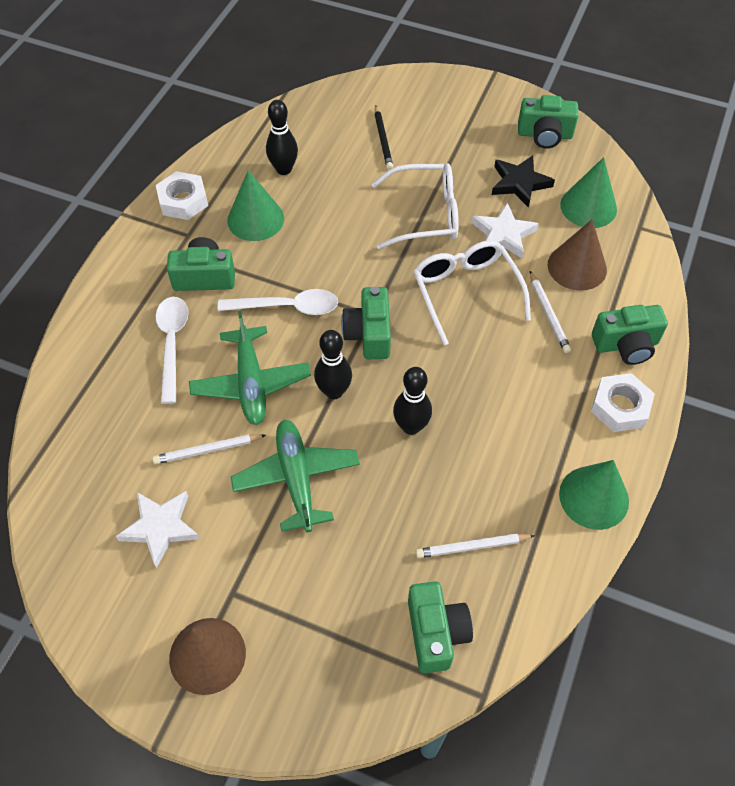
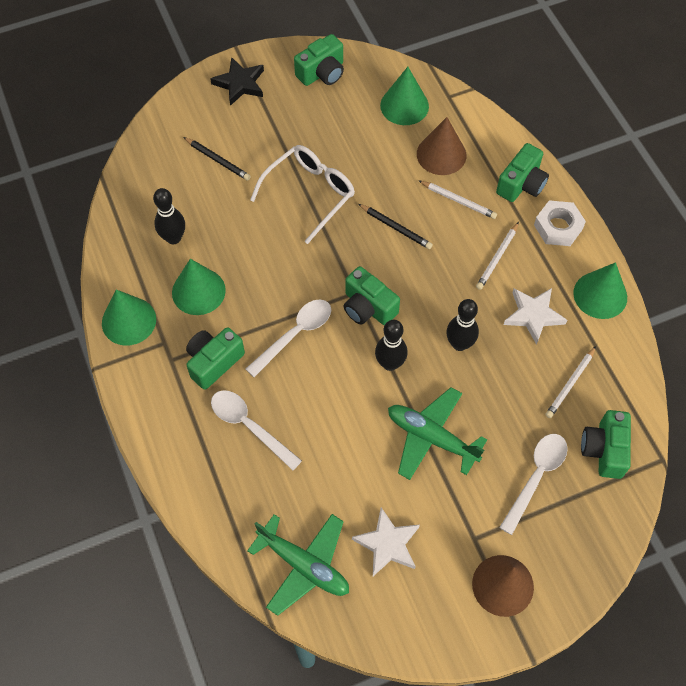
camera: 45 degrees left, 5 degrees up
(183, 201) = (129, 321): white nut -> green cone
(207, 450) = (357, 471): white pencil -> white pencil (497, 258)
(251, 383) = (332, 405): green plane -> green plane (304, 565)
(345, 595) = (536, 477): none -> white spoon
(436, 633) = (604, 450): green camera -> green camera turned 120 degrees counterclockwise
(466, 293) = (396, 228): white glasses -> black pencil
(503, 234) = (374, 168): white star -> white star (533, 315)
(519, 183) = (344, 122): black star -> black star (240, 84)

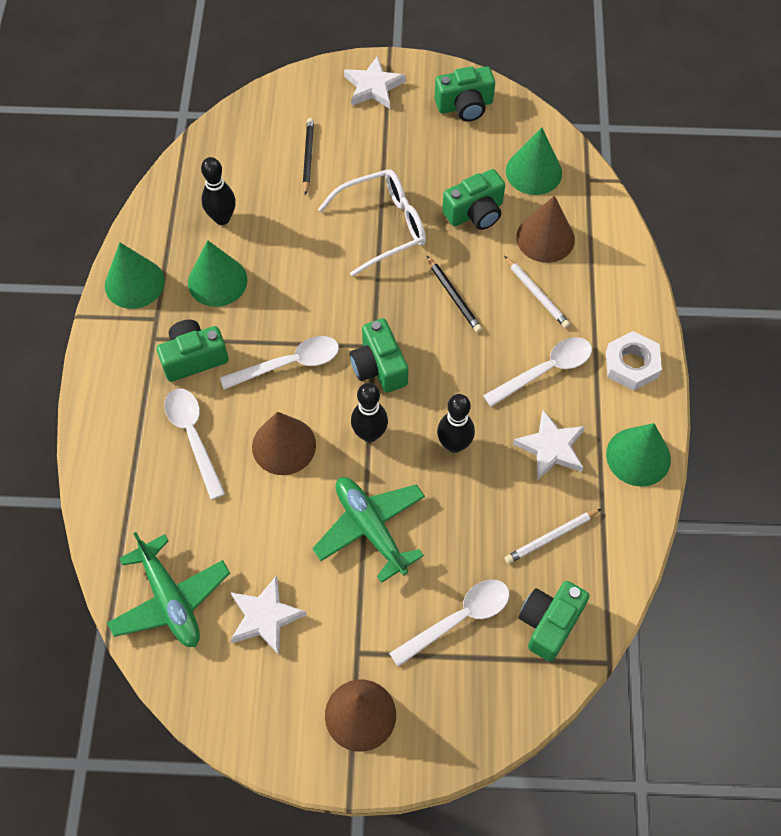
camera: 25 degrees right, 0 degrees up
(218, 160) = (308, 157): black pencil -> black pencil turned 150 degrees counterclockwise
(240, 84) = (373, 87): black star -> white star
(327, 402) = (284, 445): none -> brown cone
(497, 258) = (545, 370): white pencil -> white spoon
(521, 184) = (616, 303): green camera -> green camera (475, 212)

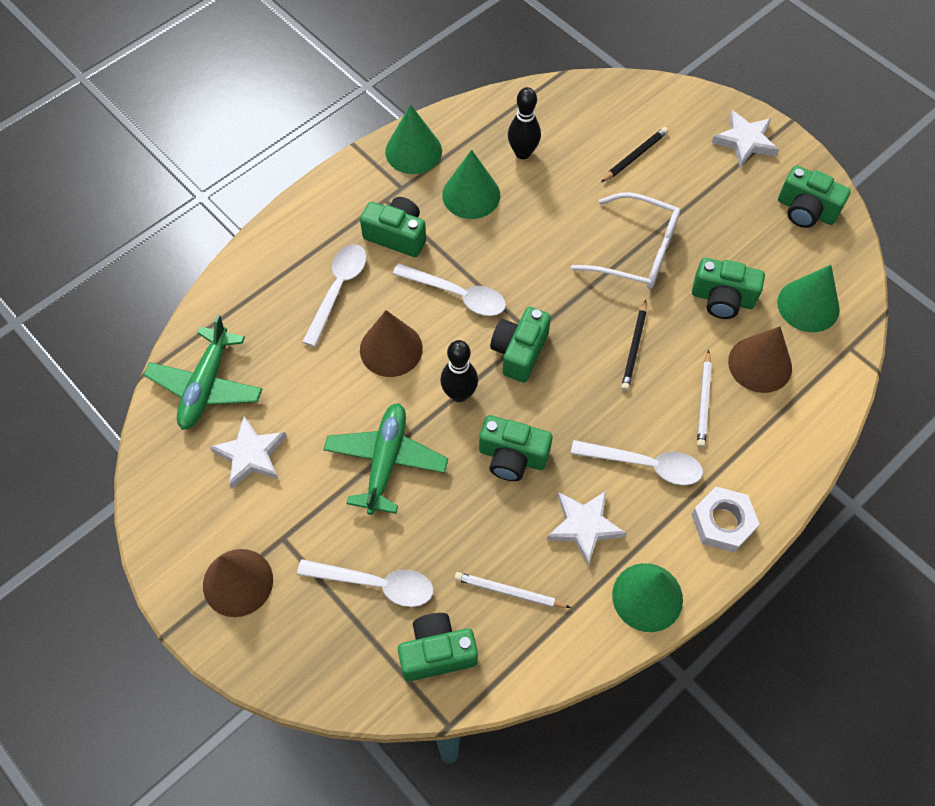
camera: 45 degrees right, 0 degrees up
(454, 444) = (512, 457): black bowling pin -> green camera

